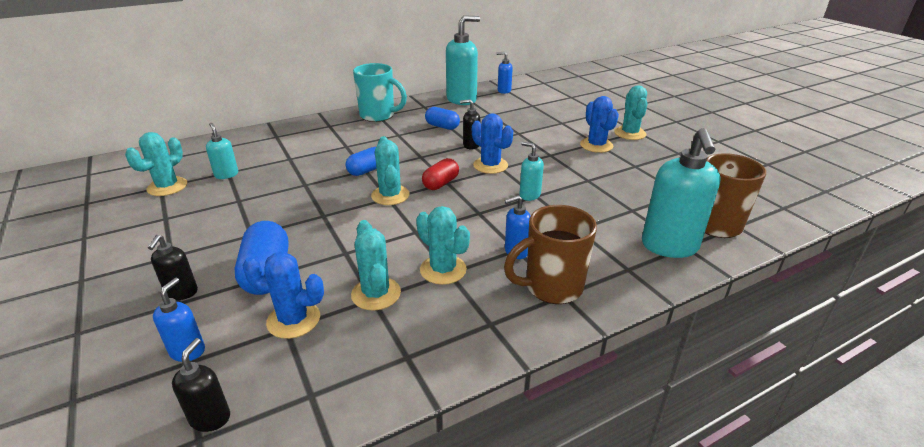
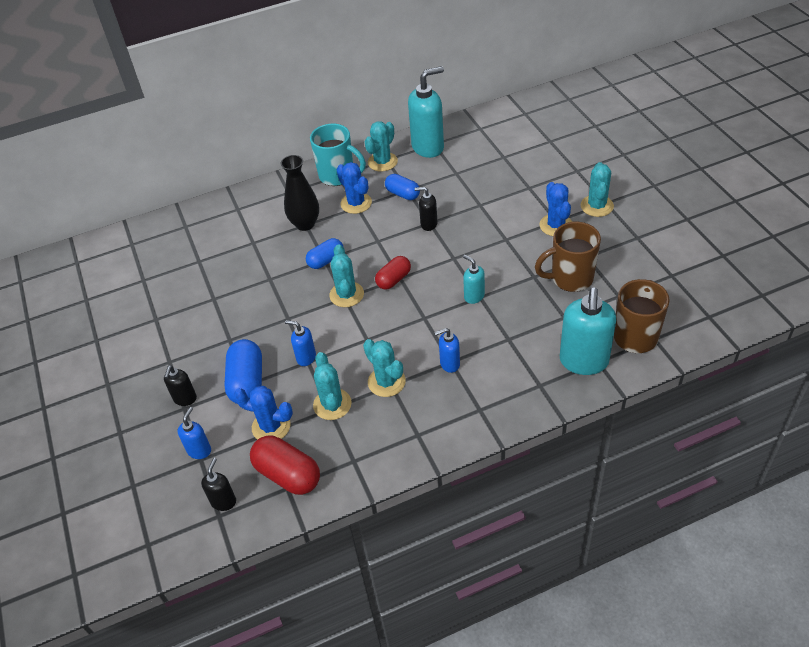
camera: 10 degrees right, 15 degrees up
(167, 187) = (149, 280): turquoise cactus -> turquoise cactus (382, 162)
(226, 175) = (198, 265): turquoise soap dispenser -> none
(313, 377) = (288, 474): none -> red capsule
(345, 145) = (305, 224): none -> black vase
(490, 165) = (444, 255): blue cactus -> blue cactus (356, 203)
(504, 91) = (477, 130): blue soap dispenser -> blue soap dispenser (306, 357)
(551, 287) = (471, 402): brown mug -> brown mug (570, 278)

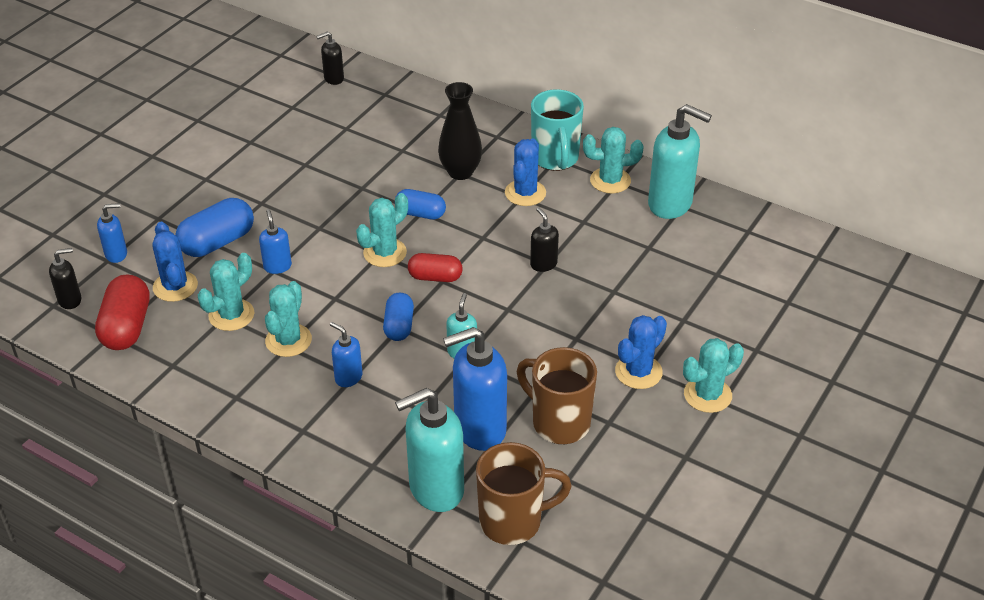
camera: 50 degrees right, 5 degrees down
(185, 399) = (169, 213): black soap dispenser -> black soap dispenser (333, 79)
(403, 194) = (573, 221): blue capsule -> blue capsule (399, 326)
(548, 318) = (479, 429): none -> blue soap dispenser

